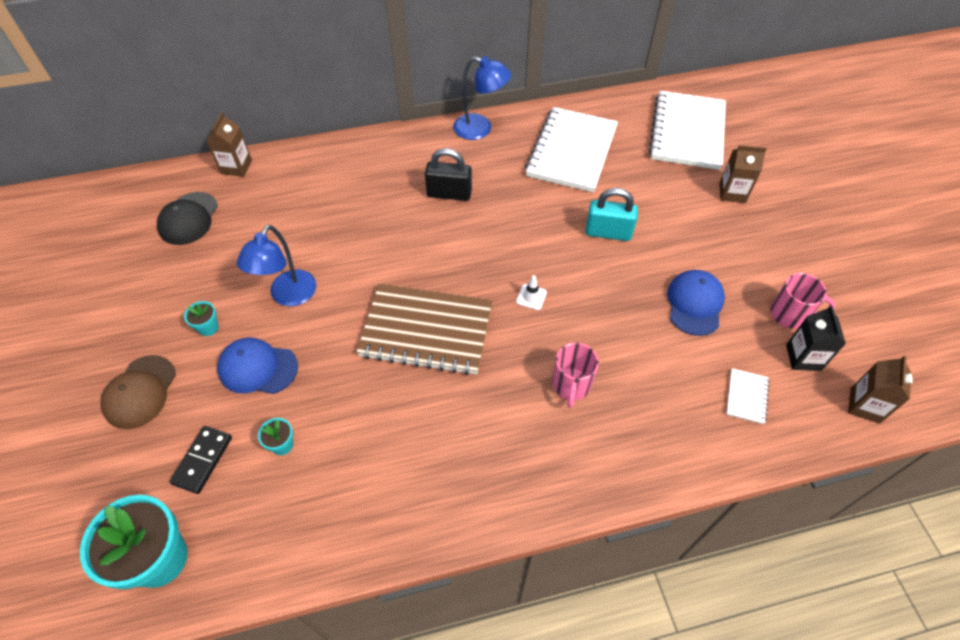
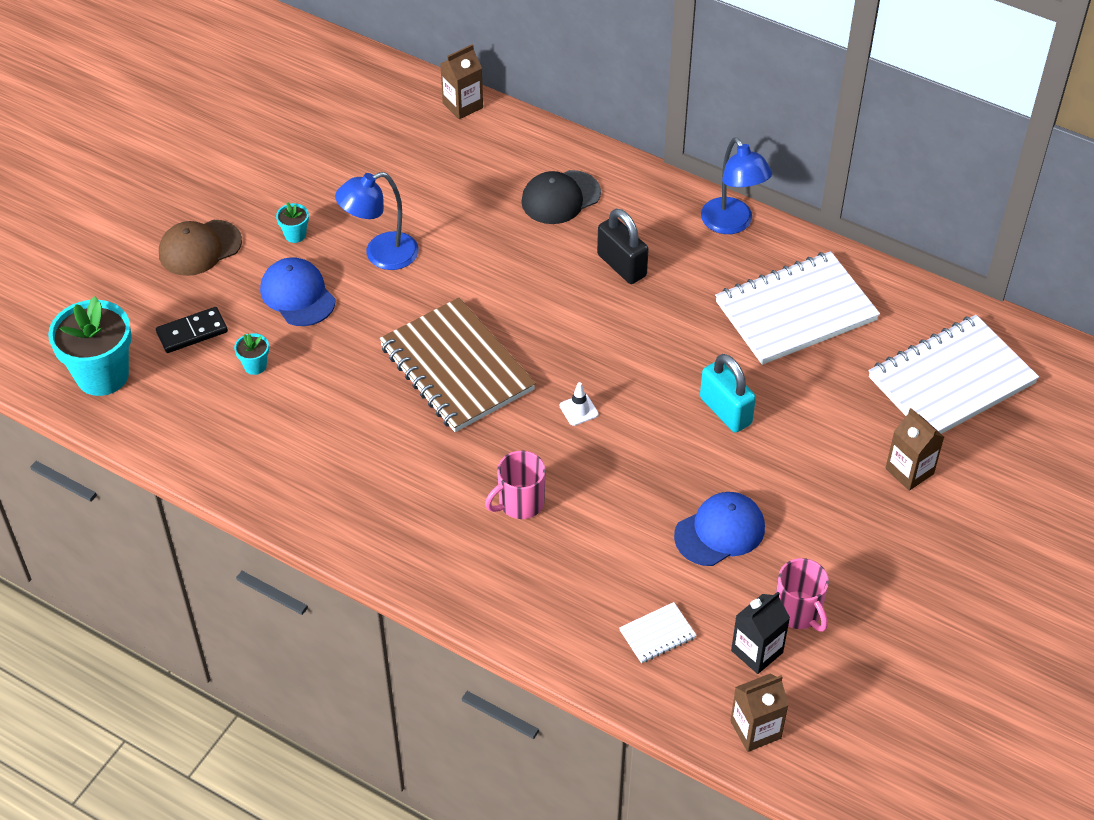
camera: 45 degrees right, 5 degrees down
(188, 218) = (374, 127): black cap -> black cap (560, 197)

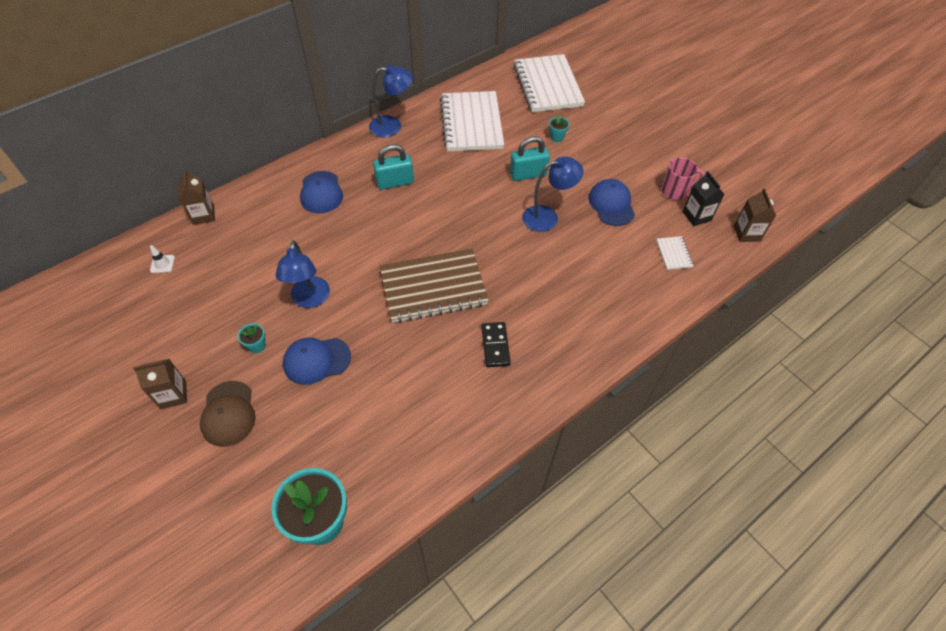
camera: 70 degrees left, 5 degrees up
(192, 332) = (312, 441): black domino -> black domino (495, 345)
(255, 366) = (369, 406): turquoise flower pot -> turquoise flower pot (557, 137)
(520, 503) = (557, 288): pink mug -> none
(560, 197) = (321, 192): black cap -> blue cap
(578, 410) = (497, 237): white traffic cone -> white traffic cone (162, 264)
(621, 265) = (395, 182): black padlock -> turquoise padlock
(649, 458) = (547, 217): none -> blue lamp
(909, 471) = (599, 120): brown carton -> brown carton (173, 395)

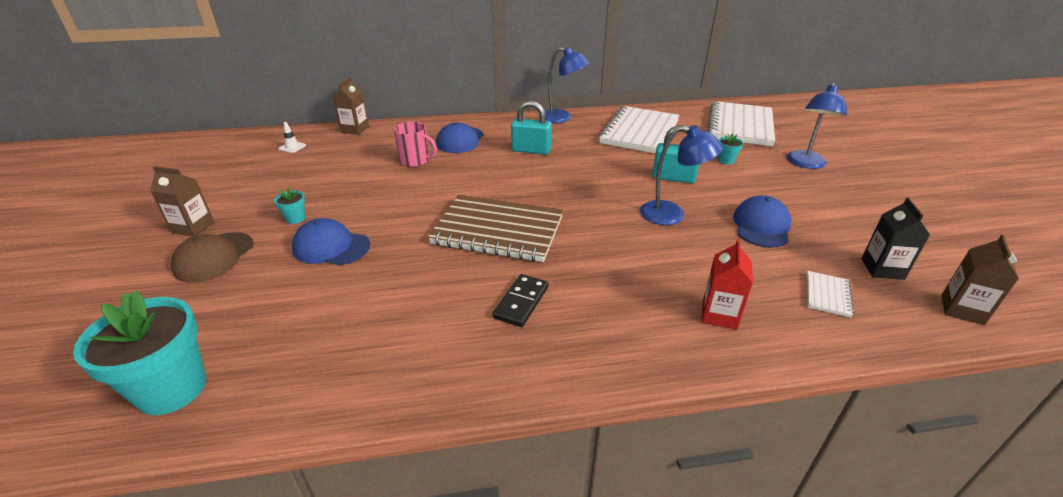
camera: 30 degrees right, 20 degrees down
(310, 300) = (375, 202): blue lamp -> blue lamp (805, 164)
(620, 299) = (719, 315): none -> red carton
(675, 191) = (860, 238): pink mug -> pink mug (415, 161)

